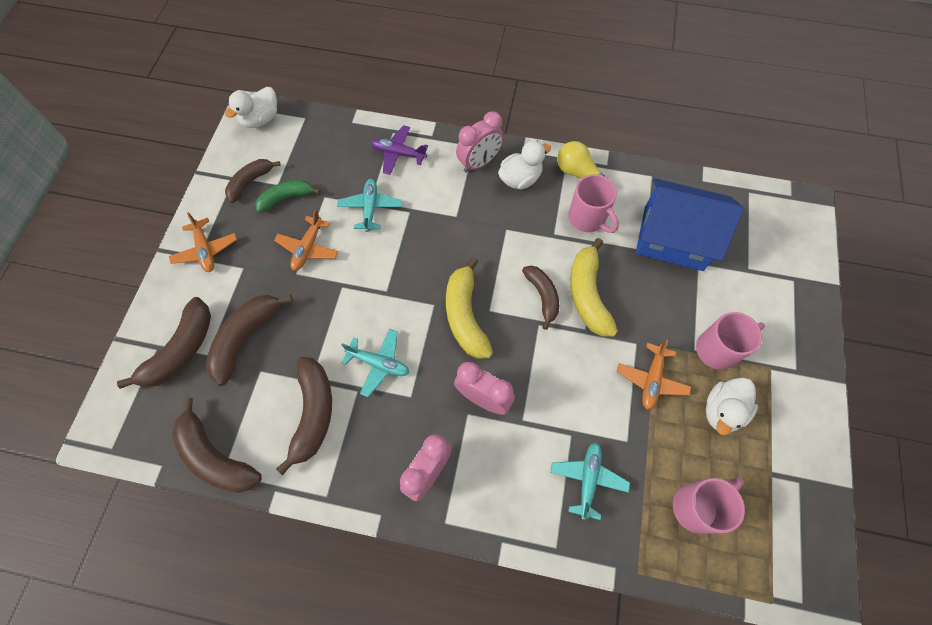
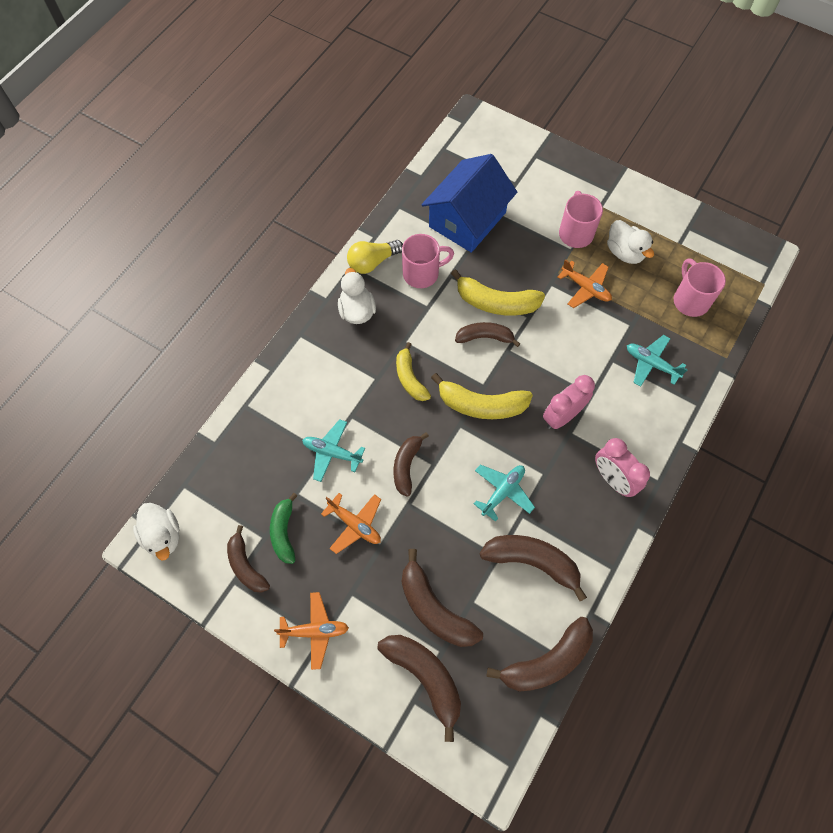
camera: 70 degrees left, 0 degrees up
(377, 271) = (406, 466): none -> brown banana
(398, 154) = (278, 408): purple plane -> none
(468, 245) = (410, 378): none -> yellow banana
(479, 163) = (323, 339): pink clock -> none

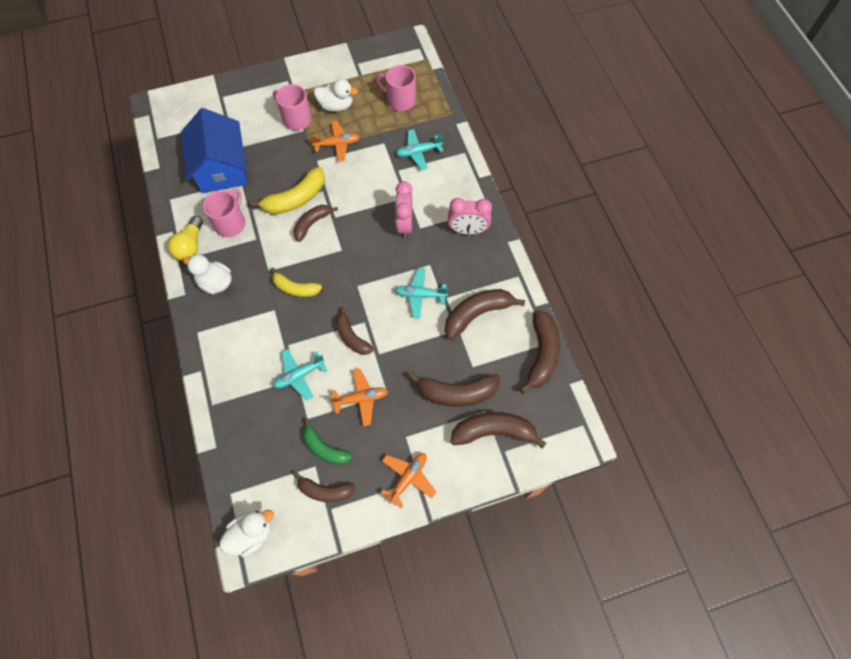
camera: 50 degrees left, 0 degrees up
(163, 536) = (251, 534): white duck -> white duck turned 45 degrees counterclockwise
(481, 405) = (354, 262): yellow banana -> none
(503, 492) = (420, 295): turquoise plane -> turquoise plane turned 75 degrees counterclockwise

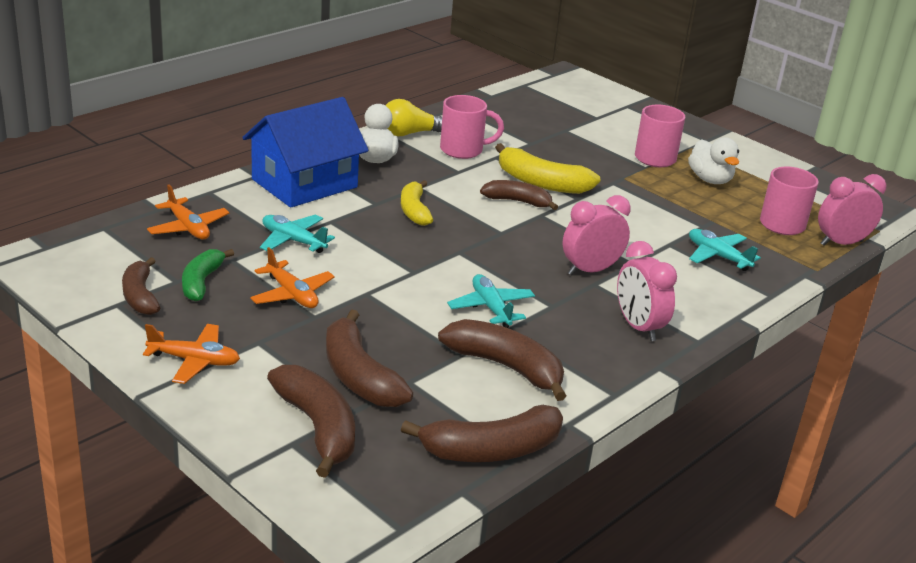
camera: 60 degrees right, 35 degrees down
(222, 168) = (531, 128): blue house -> blue house (304, 183)
(251, 534) = (55, 256): white duck -> none
(337, 144) = (654, 193): orange plane -> orange plane (188, 228)
(351, 337) = (378, 267): brown banana -> none
(432, 85) = (841, 243): none -> pink clock

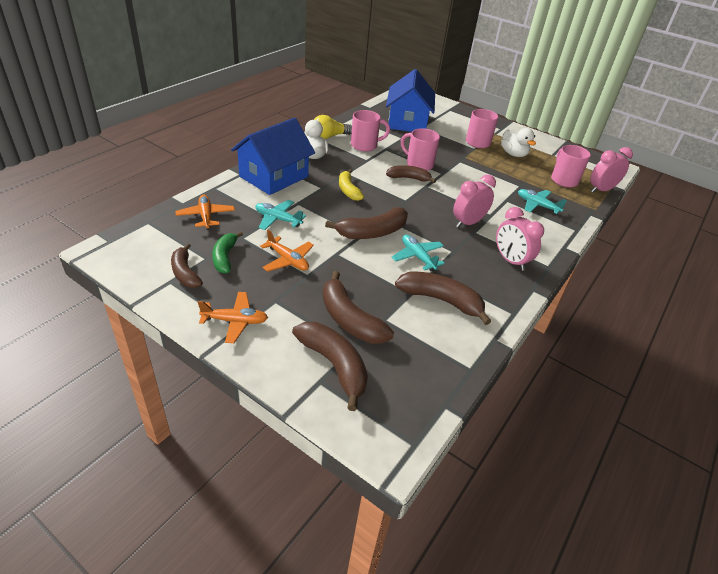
camera: 10 degrees left, 10 degrees up
(188, 228) = (206, 216): orange plane -> orange plane turned 150 degrees counterclockwise
(491, 450) = (453, 368): brown banana -> brown banana (372, 232)
(541, 183) = (418, 164): yellow banana -> pink mug
(547, 120) = (407, 121): none -> blue house

